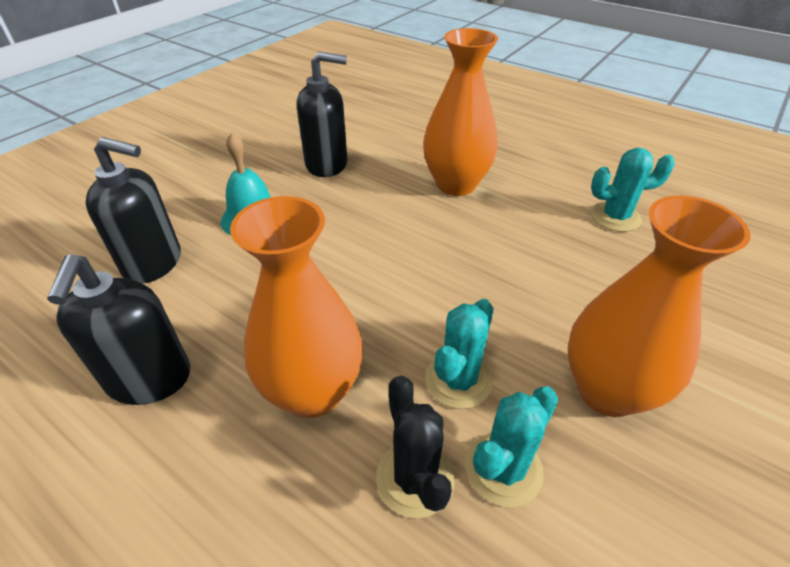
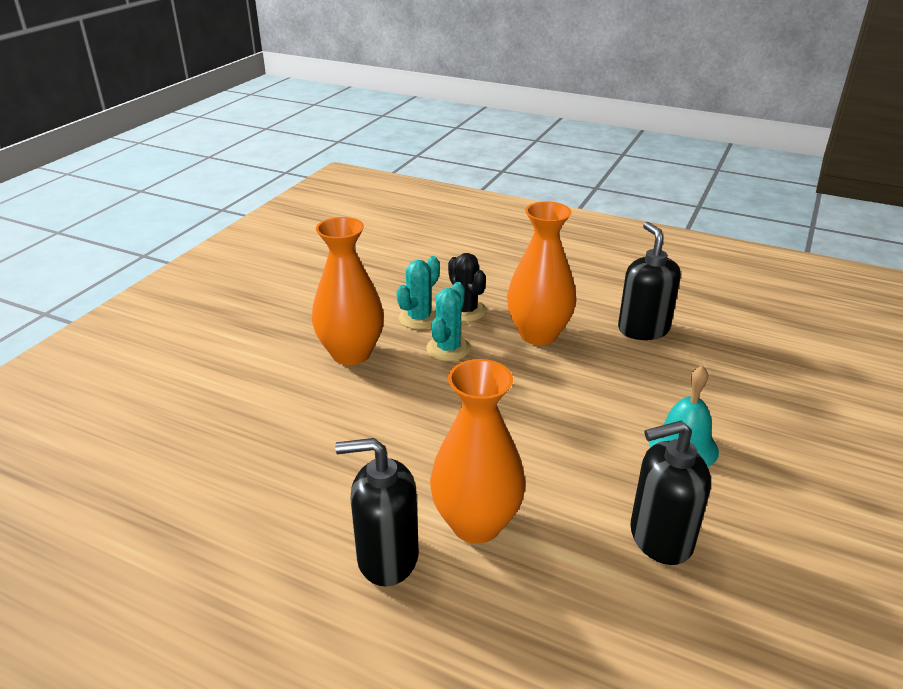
camera: 170 degrees right, 10 degrees down
(153, 263) = (727, 393): black soap dispenser -> black soap dispenser (387, 557)
(615, 217) = (286, 497): turquoise cactus -> none

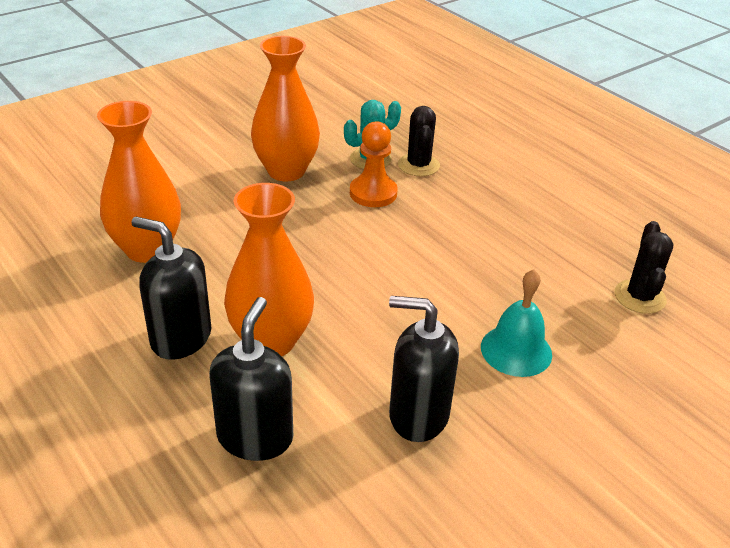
camera: 25 degrees right, 5 degrees up
(448, 349) = (373, 193): turquoise cactus -> orange pawn
(538, 334) = (468, 207): orange vase -> orange vase (147, 249)
(643, 329) = (579, 235): black soap dispenser -> black soap dispenser (255, 437)
(730, 365) = (639, 297): none -> black cactus

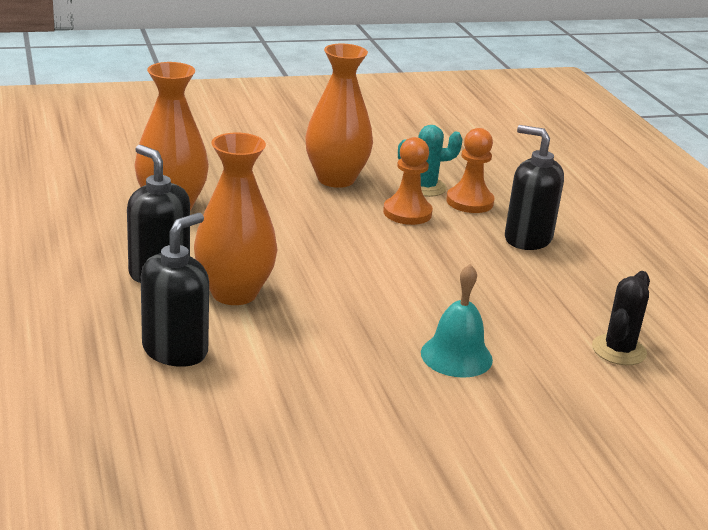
camera: 20 degrees right, 10 degrees down
(418, 165) = (469, 202): black cactus -> orange pawn
(418, 415) = (327, 374): black soap dispenser -> black soap dispenser (527, 239)

